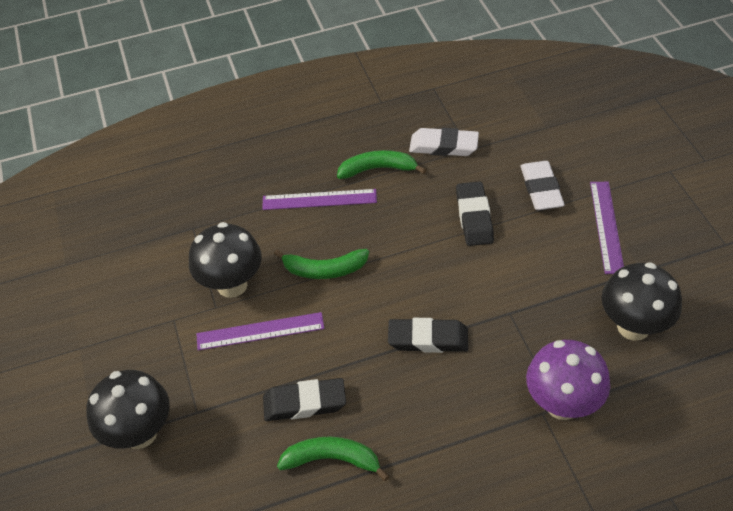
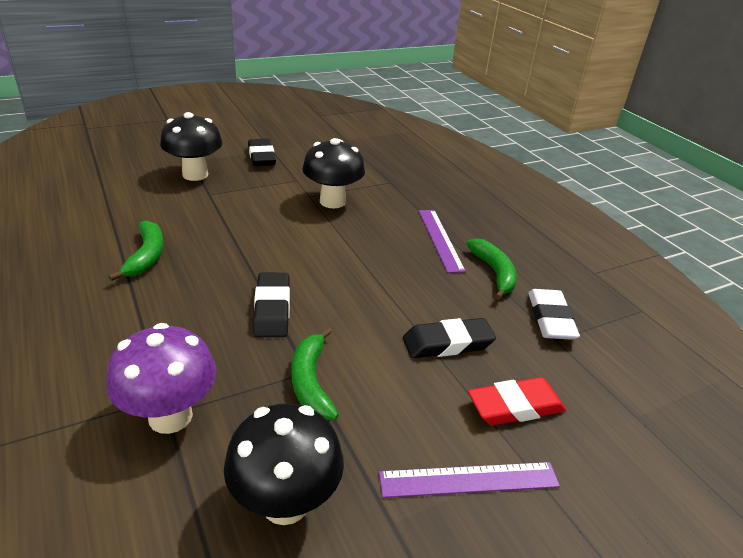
camera: 75 degrees right, 15 degrees down
(260, 331) = (284, 216): purple ruler -> none
(304, 403) = (208, 240): black eraser -> black eraser (261, 157)
(324, 270) = (354, 245): green banana -> green banana (311, 382)
(541, 189) = (515, 406): white eraser -> red eraser

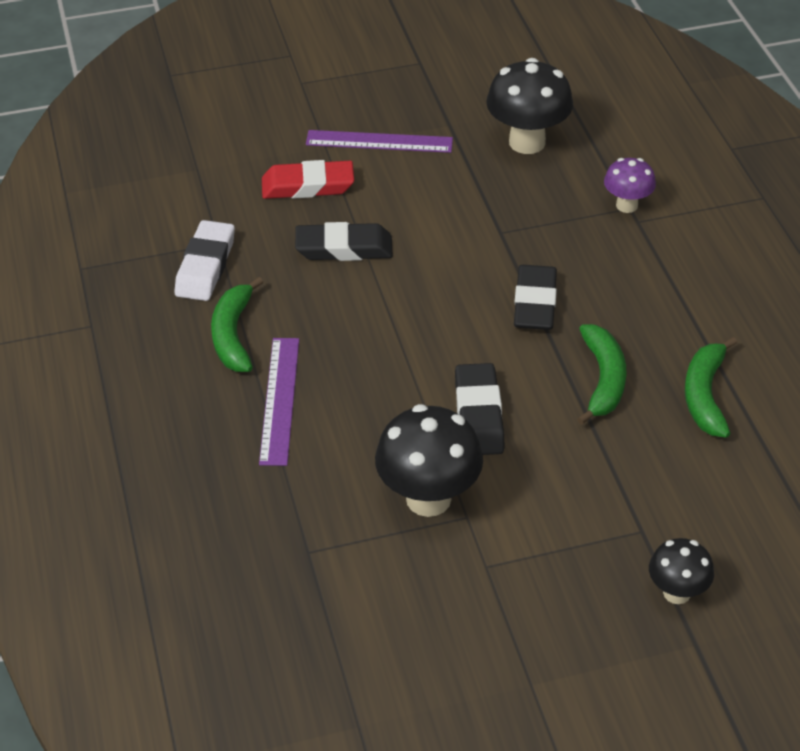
camera: 165 degrees left, 10 degrees up
(170, 416) = (626, 205): purple mushroom -> purple mushroom, size x0.58
(195, 174) = (676, 592): black mushroom -> black mushroom, size x0.58
(261, 157) = (552, 654): black eraser -> black eraser (478, 415)
(311, 382) = (498, 222): green banana -> green banana (603, 379)

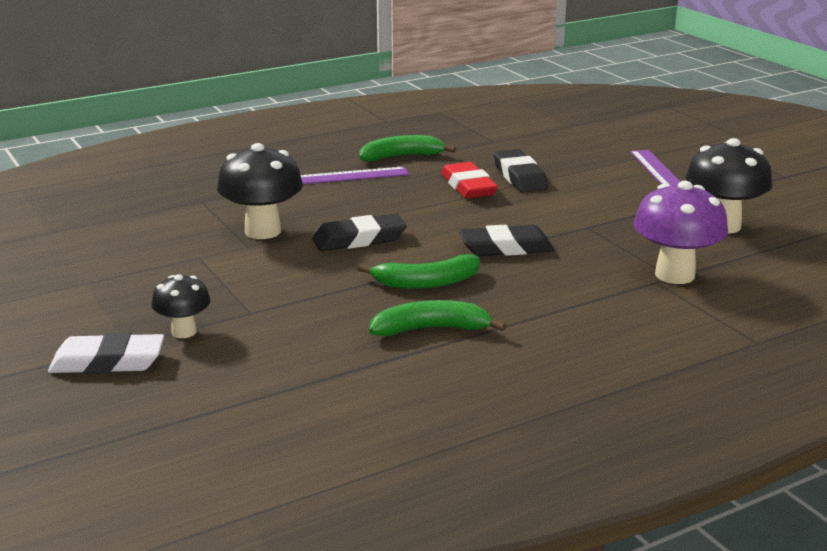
camera: 75 degrees right, 20 degrees down
(205, 266) = (466, 141): white eraser -> white eraser (108, 362)
(308, 186) = (582, 158): red eraser -> red eraser (468, 186)
(626, 205) = (674, 275): purple mushroom -> purple mushroom, size x1.73

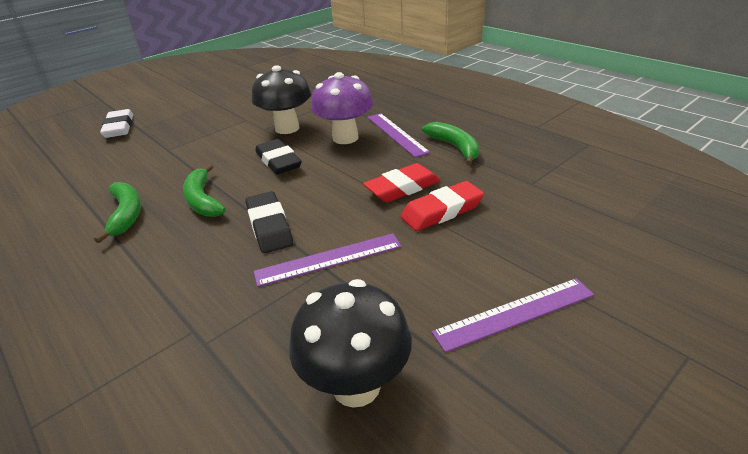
camera: 80 degrees right, 10 degrees up
(184, 332) = (147, 137): black mushroom -> none
(519, 177) = (442, 211): black eraser -> red eraser
(574, 225) = (328, 259): none -> purple ruler
(674, 275) = (208, 345): purple mushroom -> purple mushroom (345, 138)

